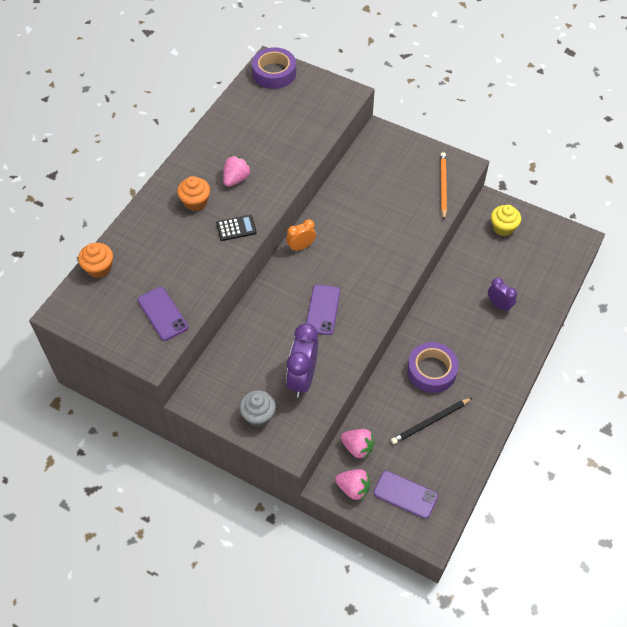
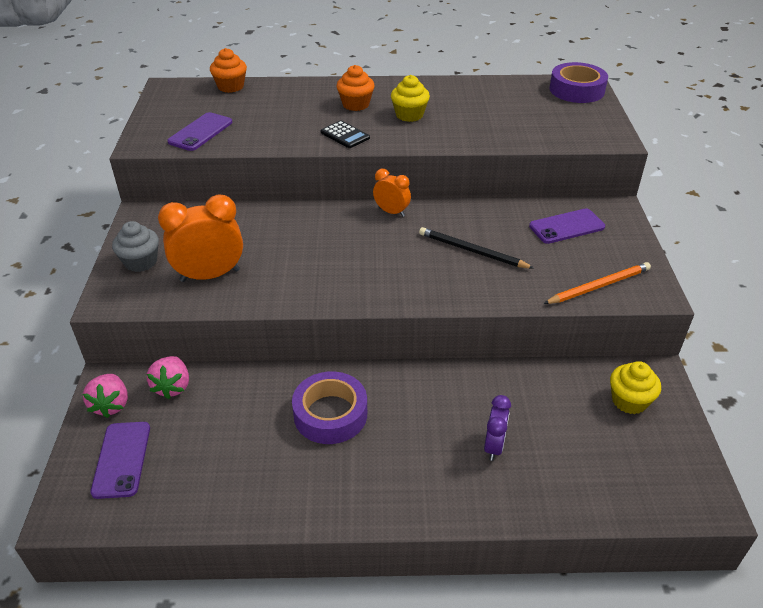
camera: 60 degrees right, 15 degrees down
(236, 179) = (409, 115): pink strawberry -> yellow cupcake
(302, 378) = (210, 275): purple clock -> orange clock
(323, 310) = (317, 257): purple phone -> purple phone (566, 226)
(430, 422) = (249, 443): black pencil -> black pencil (472, 251)

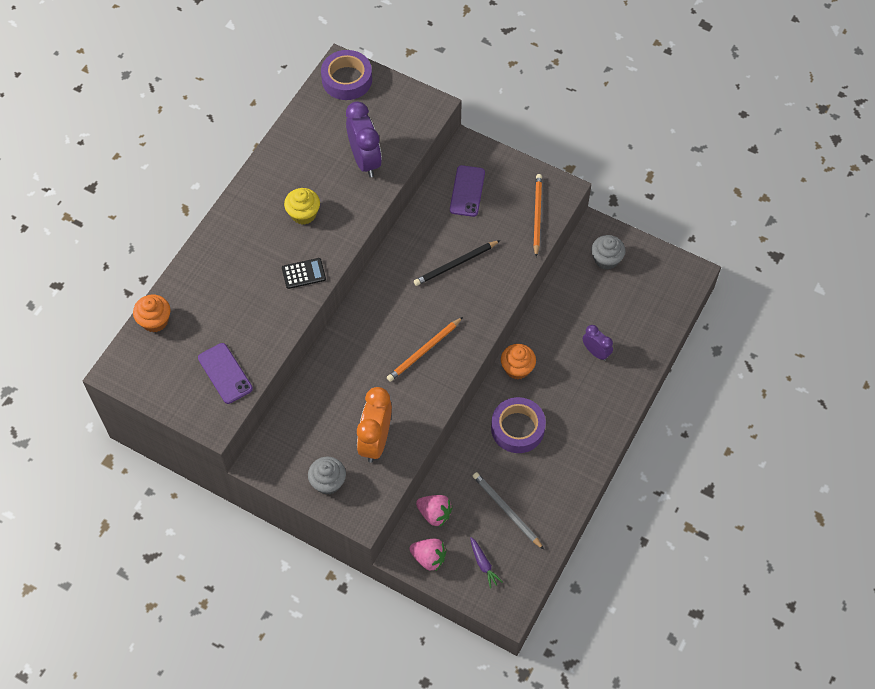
camera: 60 degrees left, 20 degrees up
(122, 459) = (483, 564): purple phone -> purple carrot
(209, 451) = (507, 511): none -> grey pencil
(347, 268) = (424, 351): none -> orange pencil
(356, 104) = (258, 242): orange cupcake -> orange cupcake (517, 368)
(391, 212) = (376, 289): orange clock -> none
(505, 125) = (365, 160): none -> purple clock
(629, 401) = (606, 259): yellow cupcake -> grey cupcake

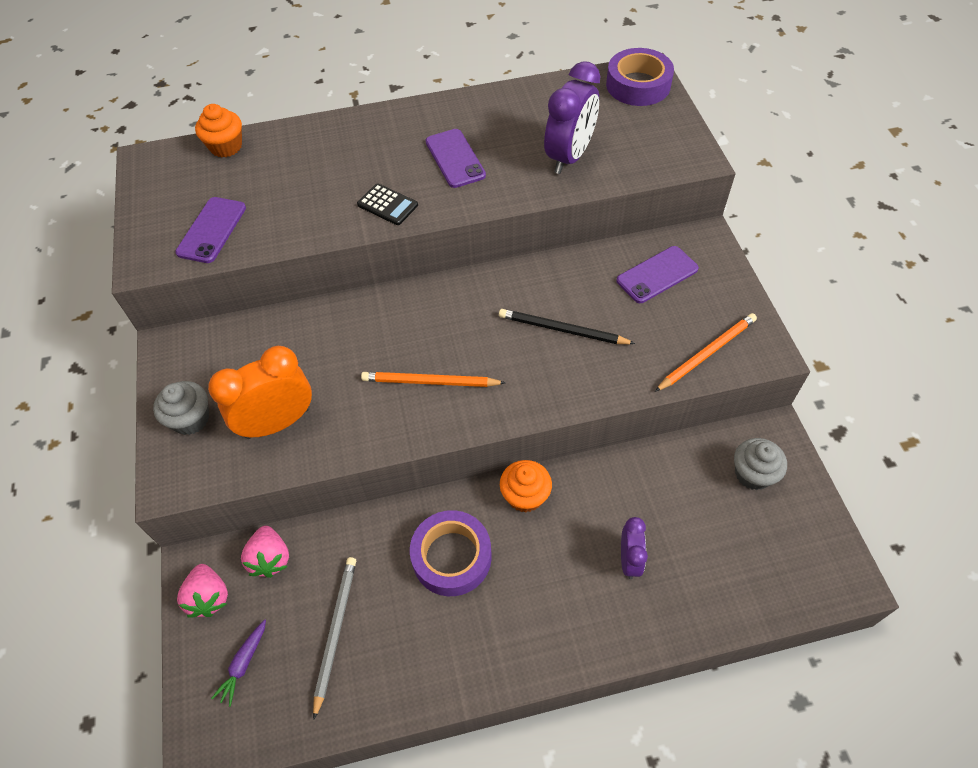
camera: 50 degrees right, 5 degrees down
(303, 214) = (455, 158): yellow cupcake -> purple phone

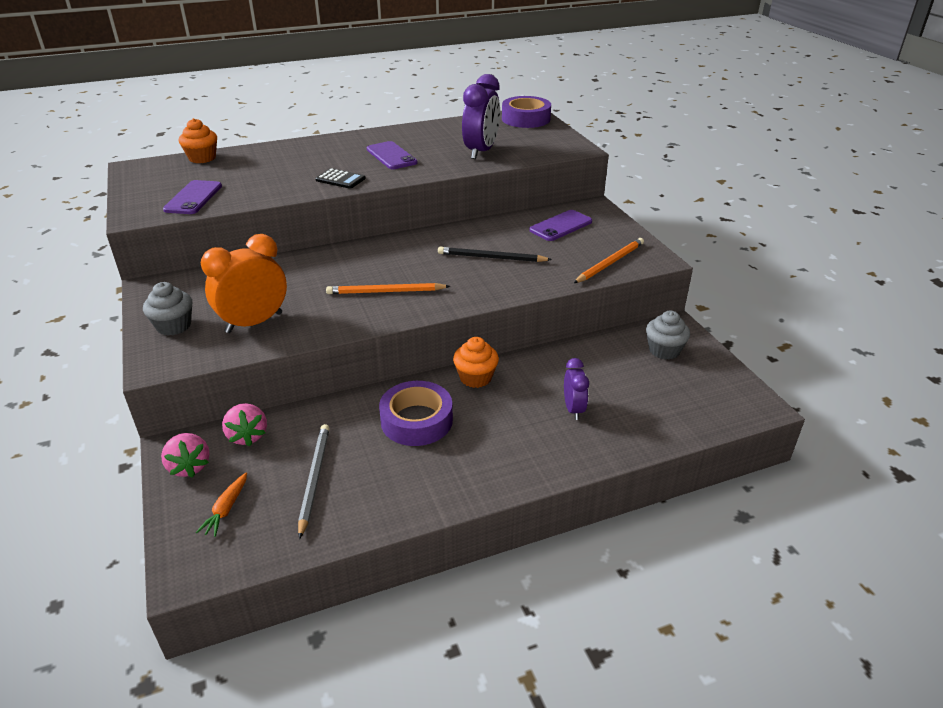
camera: 10 degrees left, 20 degrees down
(243, 664) = (226, 509): purple carrot -> orange carrot

